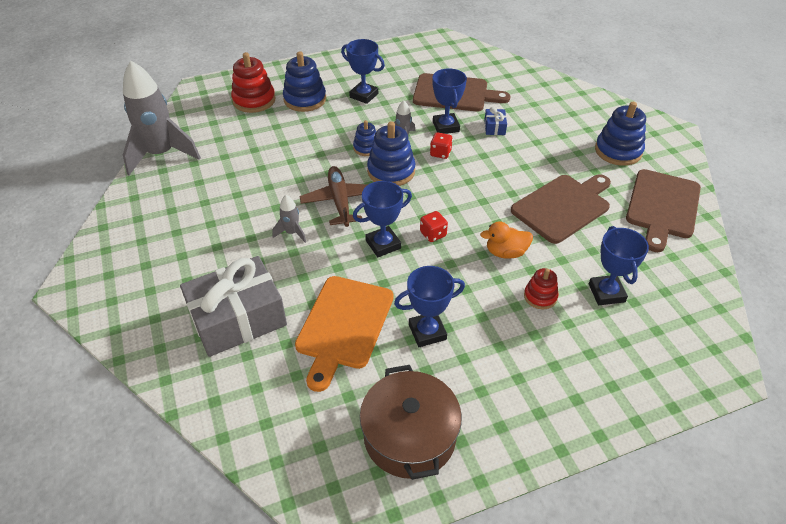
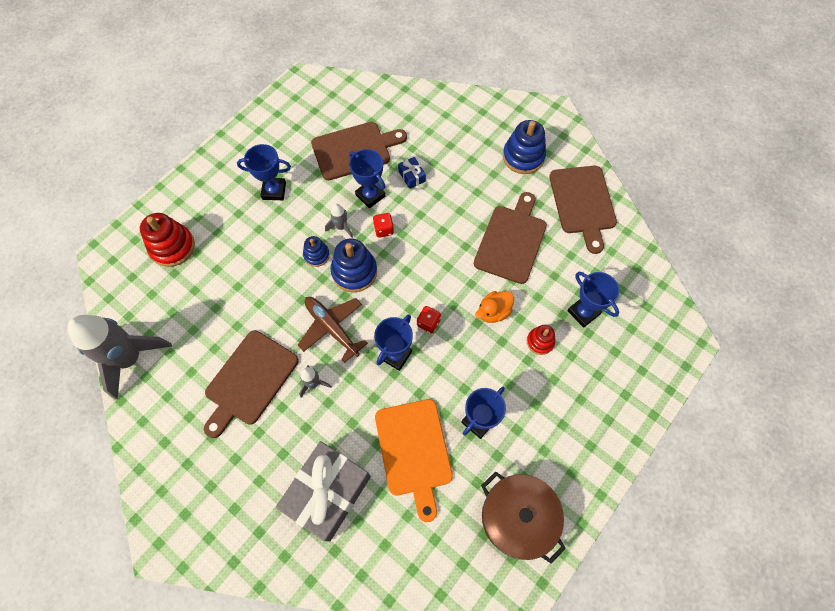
camera: 30 degrees left, 20 degrees up
(240, 207) = (250, 380): none -> brown cutting board
(305, 99) = (221, 222): blue stacking toy -> none

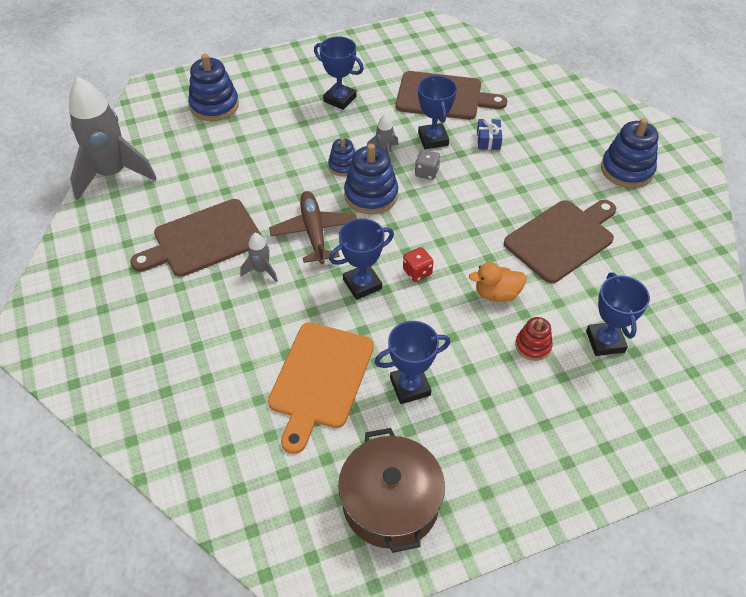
camera: 30 degrees right, 15 degrees down
(172, 247) = (214, 105): red stacking toy -> blue stacking toy
(327, 492) = (206, 371): grey gift -> none
(384, 230) = (426, 173): red dice -> grey dice
(583, 203) = (672, 239): brown cutting board -> none

